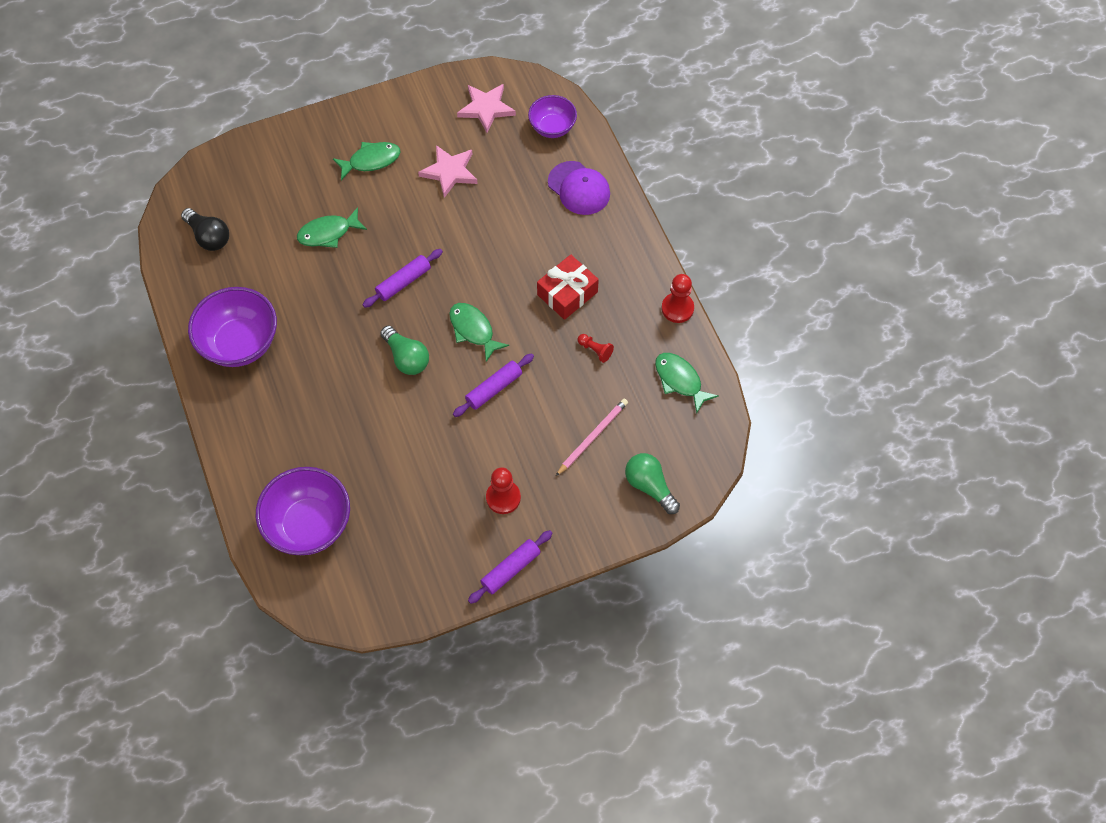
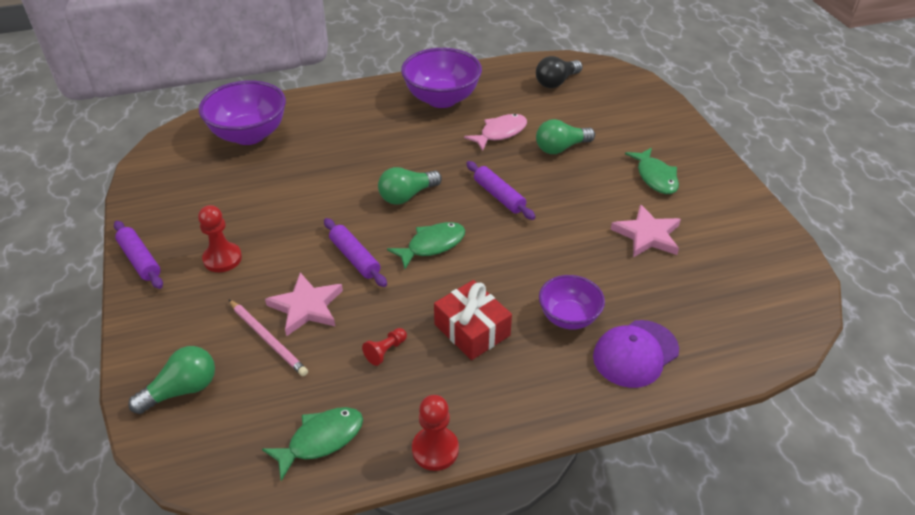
camera: 95 degrees right, 20 degrees down
(304, 285) = (500, 133): none -> pink fish
(328, 233) = (561, 148): green fish -> green light bulb
(486, 108) = (749, 270): pink star -> pink star (306, 307)
(552, 128) = (732, 332): purple bowl -> purple bowl (568, 317)

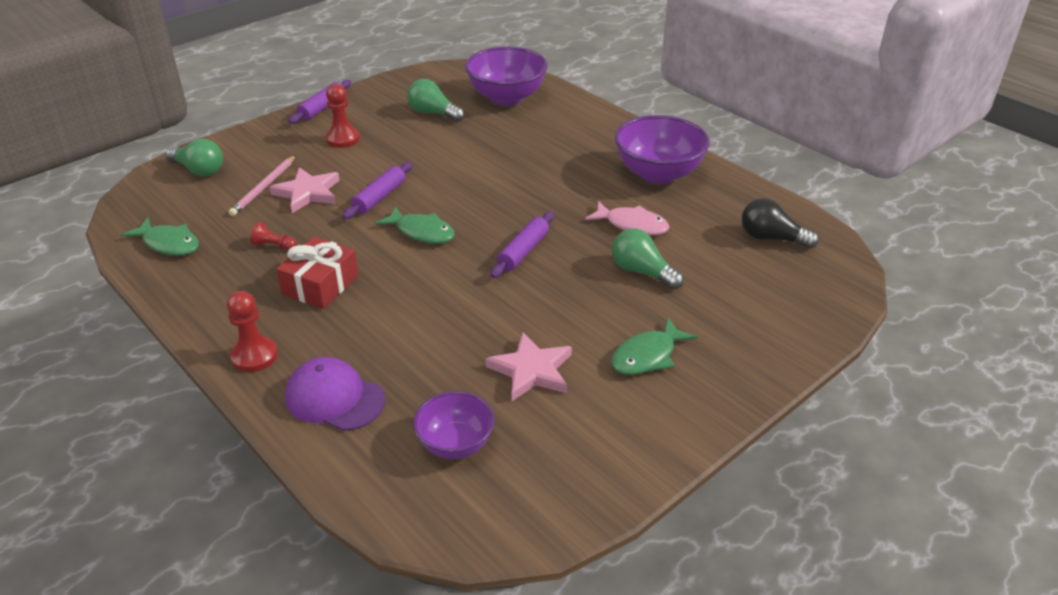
camera: 65 degrees right, 5 degrees down
(407, 196) = (483, 199): green light bulb -> green light bulb (433, 113)
(435, 449) = (174, 302): red pawn -> red pawn (254, 356)
(568, 317) = (366, 340): purple bowl -> purple bowl (455, 444)

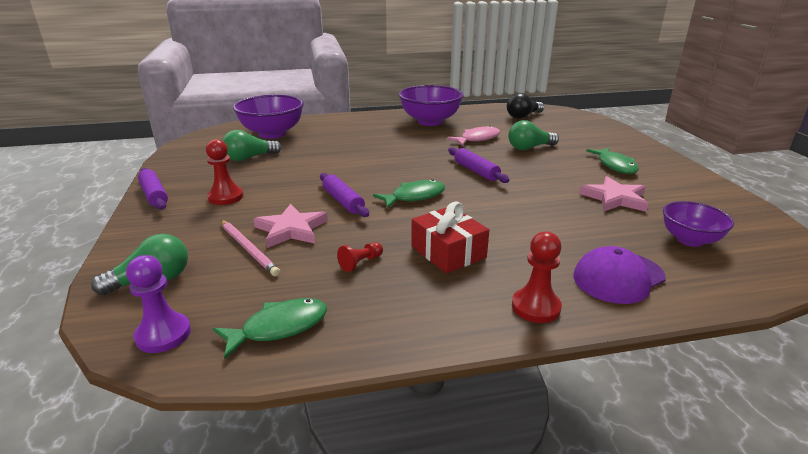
camera: 60 degrees left, 10 degrees down
(142, 204) = (163, 334): none -> purple pawn

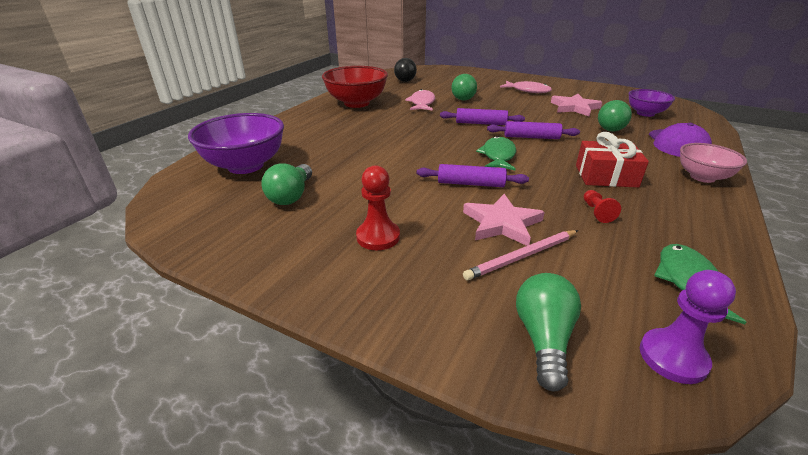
camera: 50 degrees left, 5 degrees up
(154, 195) = (299, 284): purple rolling pin -> purple rolling pin (531, 137)
(248, 249) = (522, 257): pink pencil -> pink pencil turned 150 degrees clockwise
(430, 121) = (356, 103): purple bowl -> red bowl
(535, 307) = (702, 177): red pawn -> pink bowl
(592, 228) = (609, 127): none -> green light bulb
(615, 166) = (528, 91): green fish -> pink fish

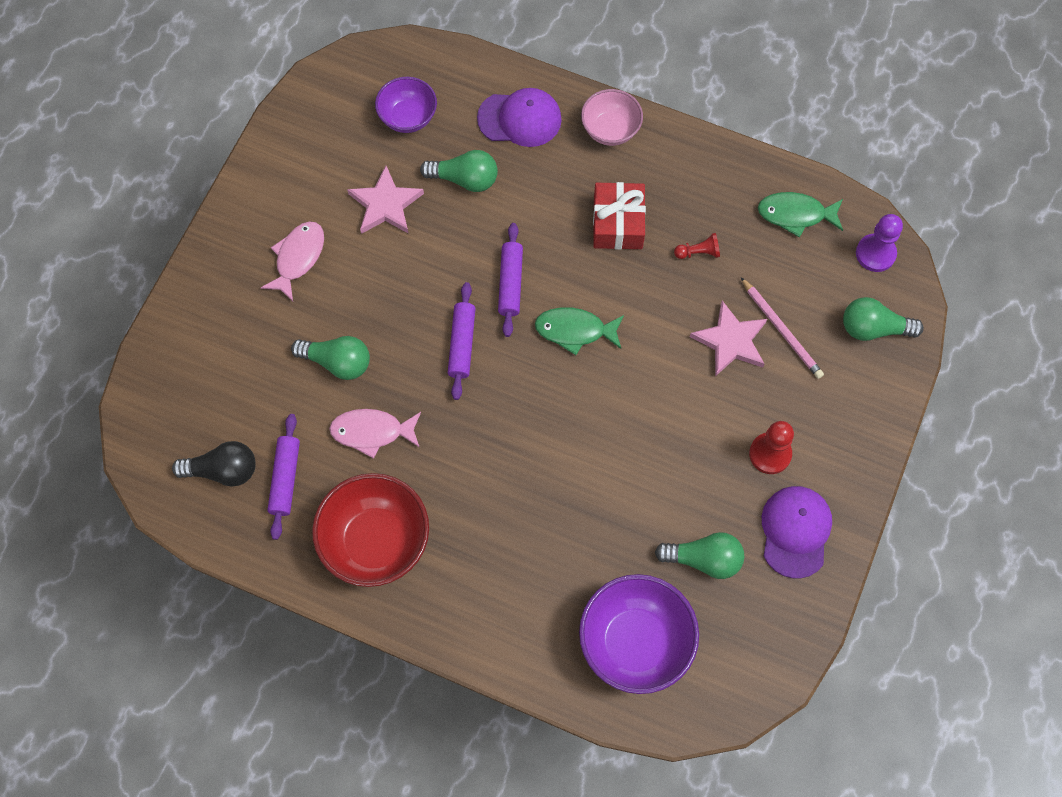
camera: 95 degrees left, 35 degrees up
(291, 245) = (795, 531): none -> purple cap
(471, 183) = (652, 366): purple rolling pin -> purple rolling pin (285, 479)

